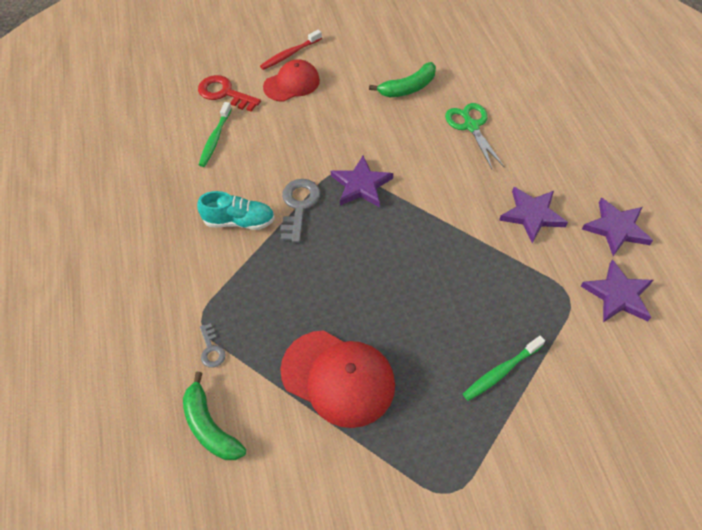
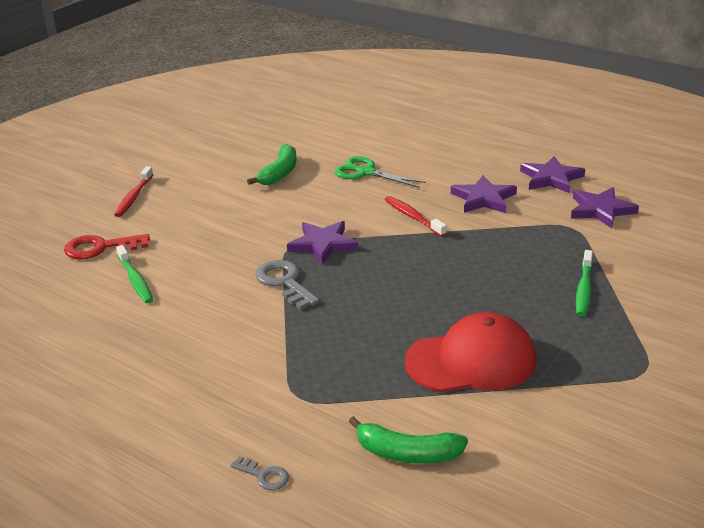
camera: 40 degrees left, 25 degrees down
(211, 349) = (336, 408): grey key -> grey key (264, 475)
(239, 221) = (241, 318): turquoise shoe -> none
(292, 83) = (164, 214): red cap -> none
(455, 199) = (413, 217): none -> red toothbrush

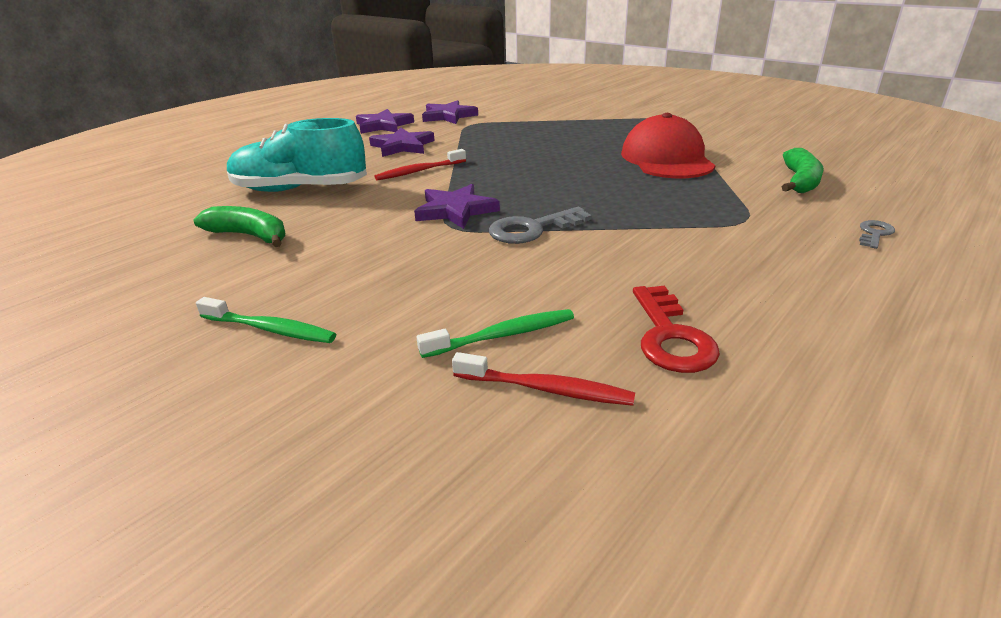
camera: 85 degrees left, 0 degrees up
(100, 248) = (381, 383): red key -> red key (670, 336)
(134, 197) = (207, 359): red toothbrush -> red toothbrush (545, 389)
(365, 172) = (300, 189): green scissors -> turquoise shoe
(584, 289) = (563, 126): green toothbrush -> green toothbrush (269, 329)

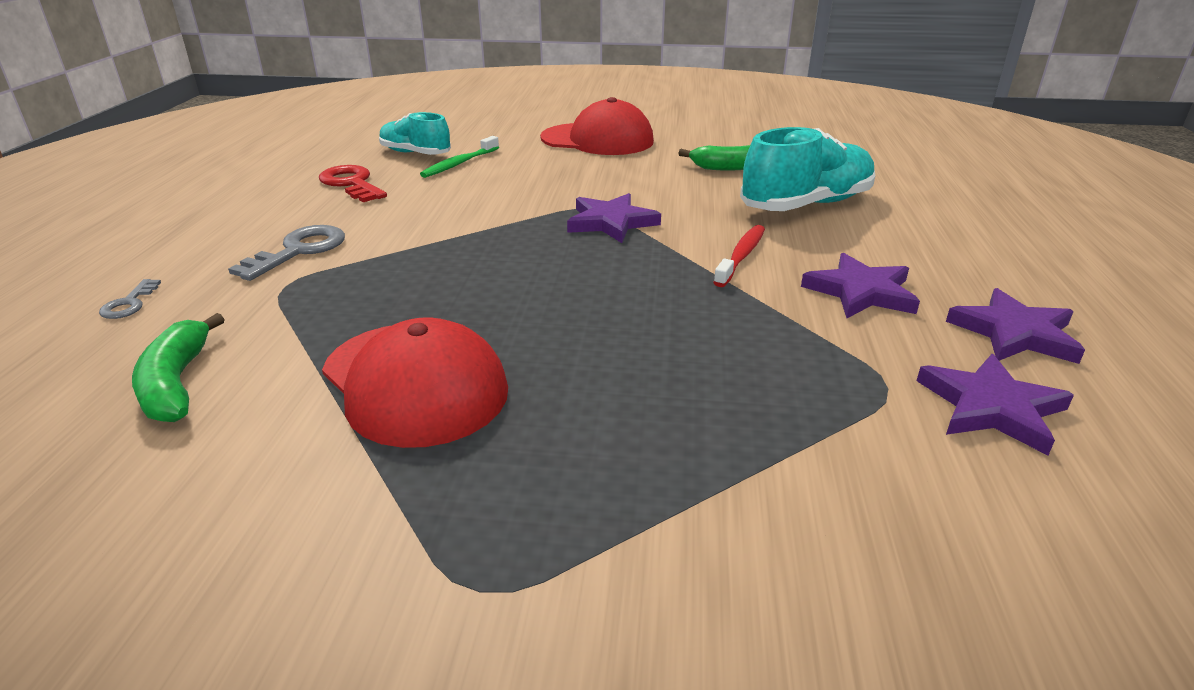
camera: 145 degrees right, 0 degrees up
(269, 329) = (597, 140): green toothbrush -> red cap
(532, 229) = (511, 223): grey key -> grey key (298, 251)
(545, 389) = (415, 153): red toothbrush -> turquoise shoe

